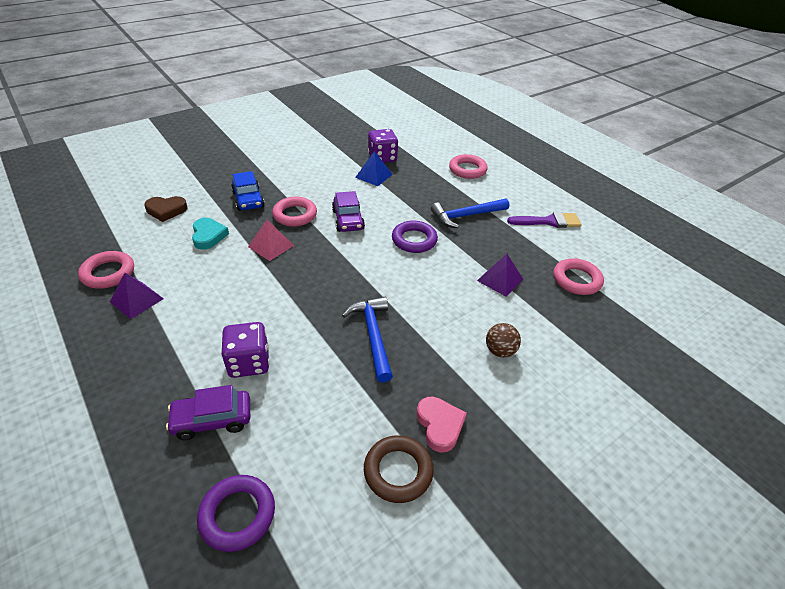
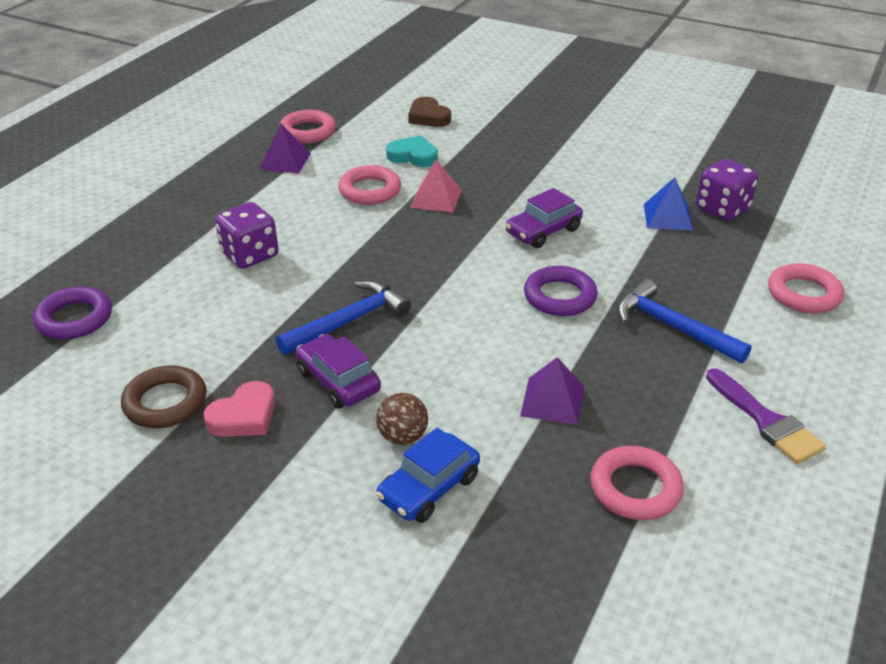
camera: 65 degrees right, 5 degrees down
(208, 236) = (413, 156): turquoise heart -> turquoise heart turned 120 degrees counterclockwise
(212, 420) = (168, 263): purple car -> purple car (338, 381)
(248, 199) = (502, 152): blue car -> blue car (429, 488)
(295, 215) = (509, 191): pink ring -> pink ring (370, 190)

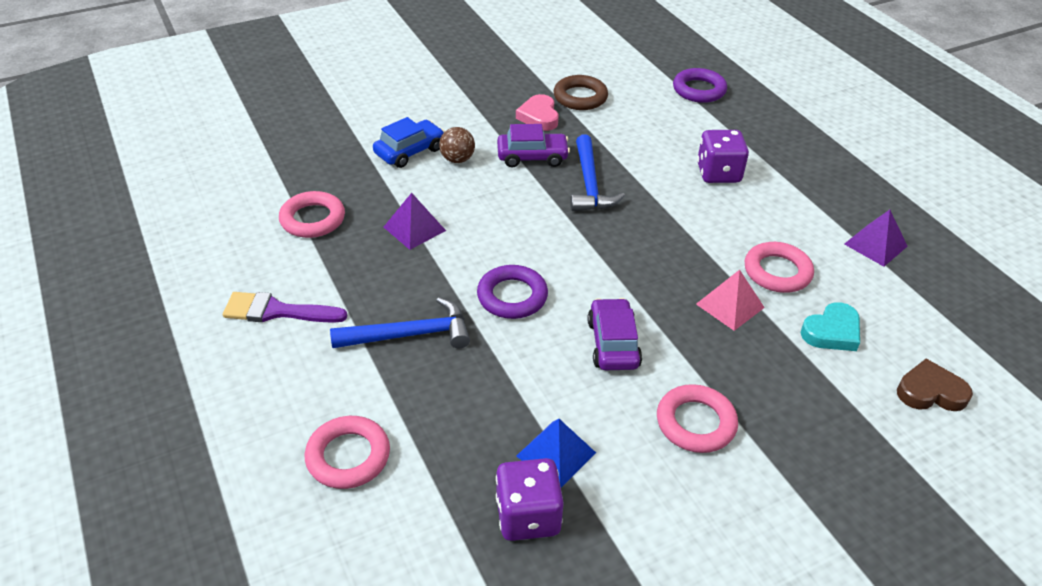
camera: 125 degrees right, 5 degrees up
(308, 132) = (938, 283): pink ring -> pink ring (695, 423)
(429, 488) = (409, 151): blue car -> blue car turned 60 degrees clockwise

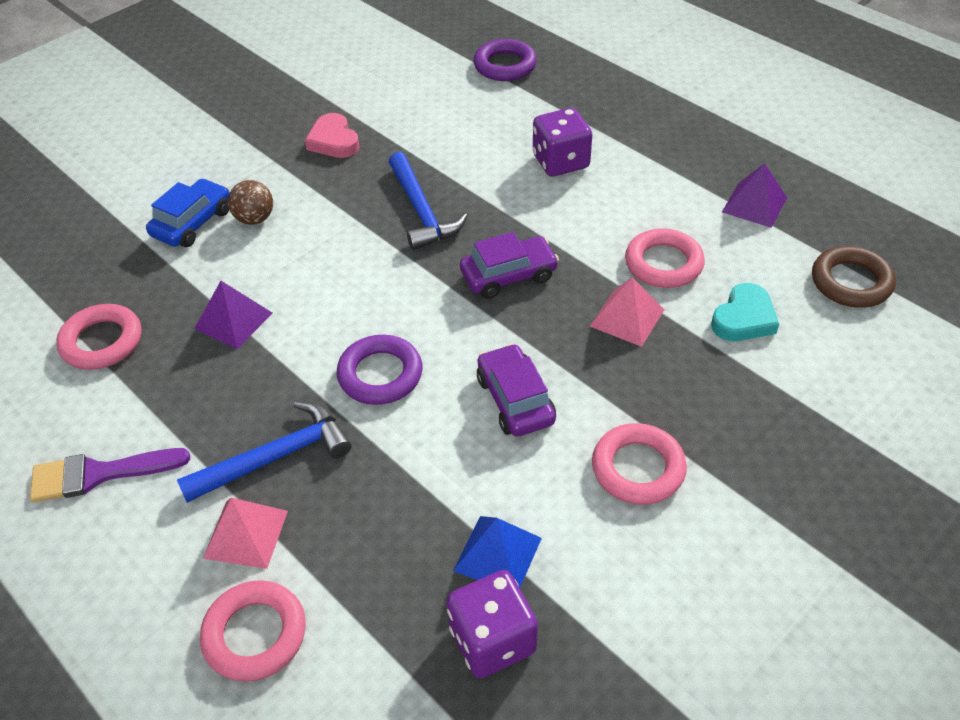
camera: 15 degrees left, 5 degrees up
(367, 383) = (246, 534): none -> pink pyramid
(532, 157) = (343, 194): purple car -> purple car (509, 275)
(580, 97) = (373, 105): brown ring -> brown ring (851, 282)
(930, 392) = (865, 359): brown heart -> none

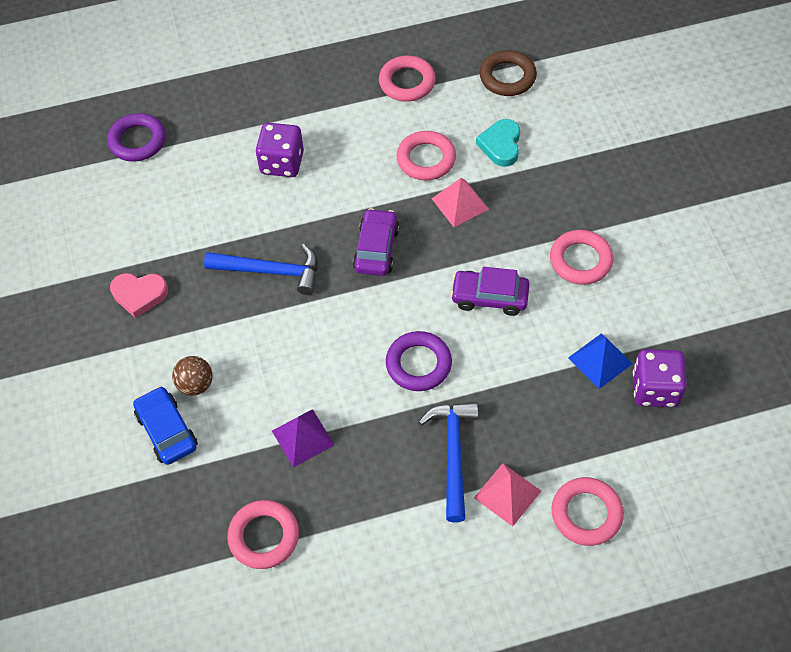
camera: 60 degrees left, 10 degrees up
(99, 474) = (401, 573): purple brush -> none
(744, 318) = (501, 145): turquoise heart -> turquoise heart turned 150 degrees counterclockwise
(754, 204) = (407, 82): purple pyramid -> pink ring

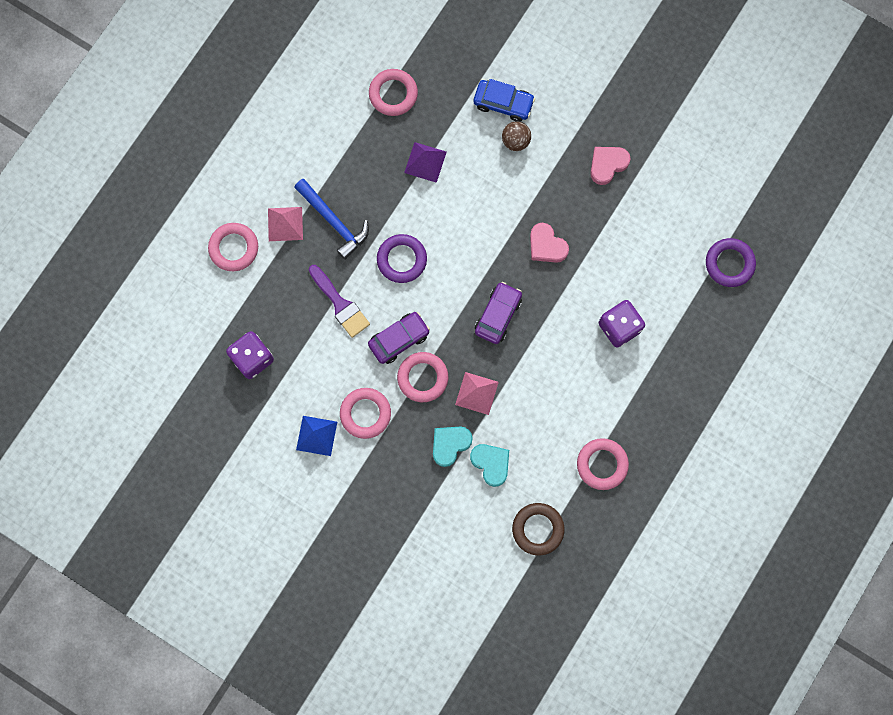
camera: 135 degrees right, 20 degrees up
(271, 271) = (546, 245): blue hammer -> pink heart
(376, 249) = (498, 315): purple car -> purple car turned 120 degrees counterclockwise
(426, 159) = (529, 410): pink ring -> pink ring (422, 378)
(519, 371) = (340, 304): none -> purple brush
(523, 183) = (450, 444): none -> turquoise heart
(600, 360) = (299, 351): blue pyramid -> blue pyramid (316, 435)

